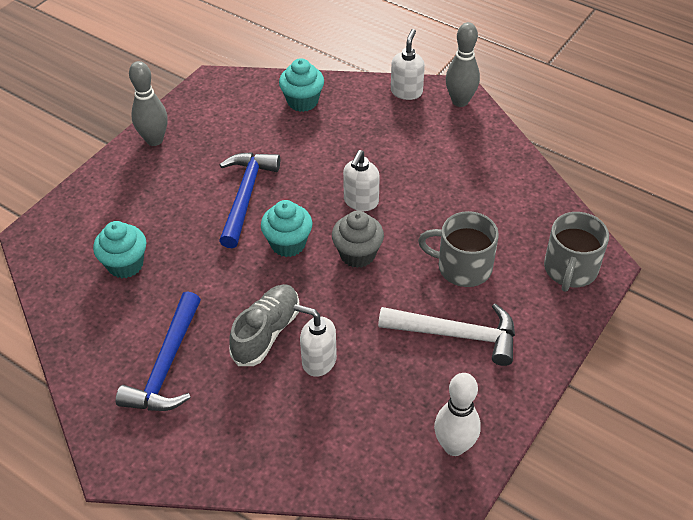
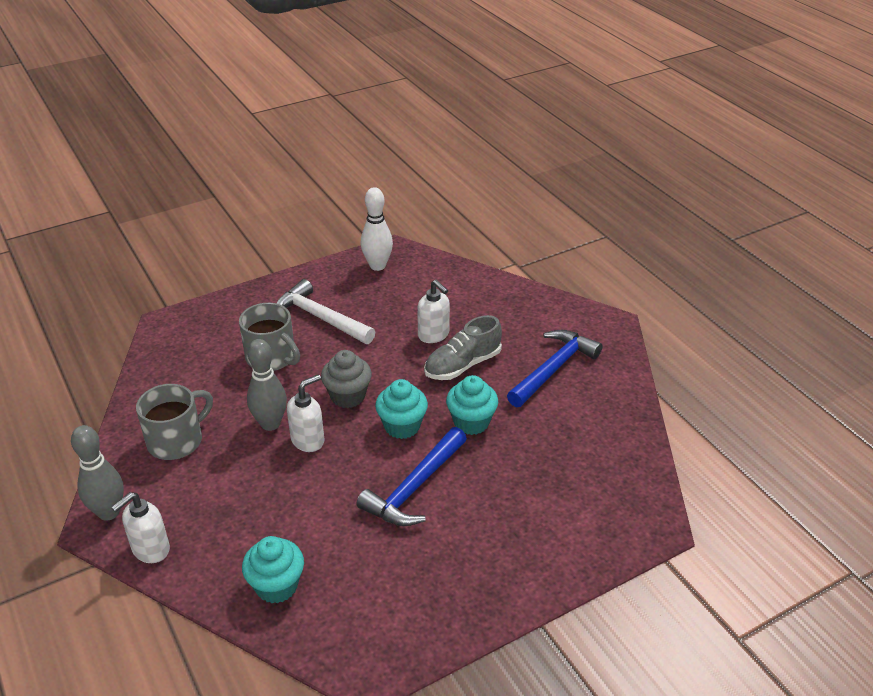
camera: 155 degrees left, 10 degrees down
(125, 264) = (563, 460): turquoise cupcake -> turquoise cupcake (471, 422)
(154, 140) = (483, 600): grey bowling pin -> grey bowling pin (270, 424)
(570, 269) = (194, 328): grey mug -> grey mug (177, 440)

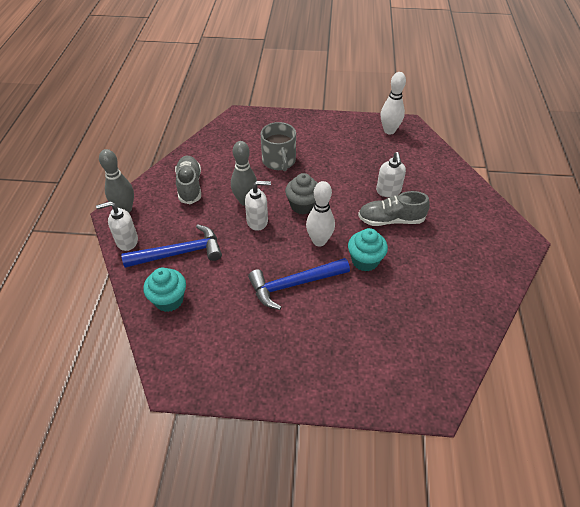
camera: 35 degrees right, 10 degrees up
(177, 440) = (189, 186): grey mug -> grey shoe
(320, 318) = (327, 149): white hammer -> none
(402, 426) = (319, 241): turquoise cupcake -> white bowling pin
(553, 369) = (452, 253): blue hammer -> blue hammer (179, 253)

